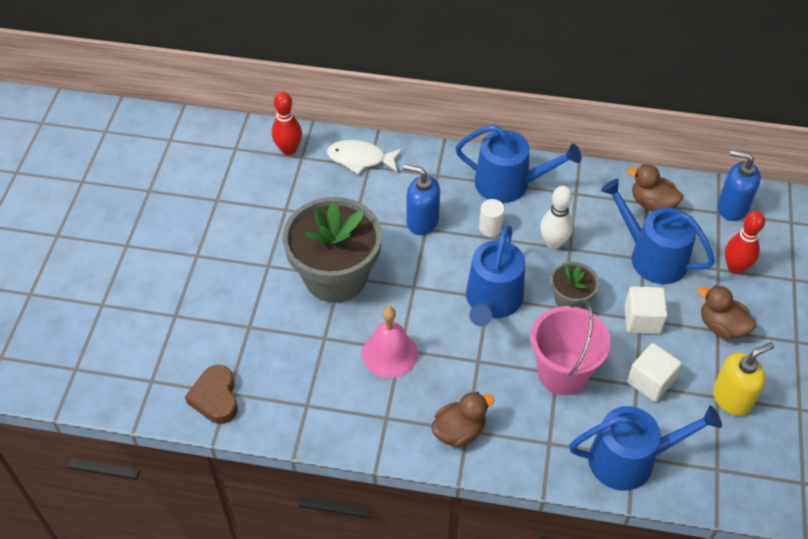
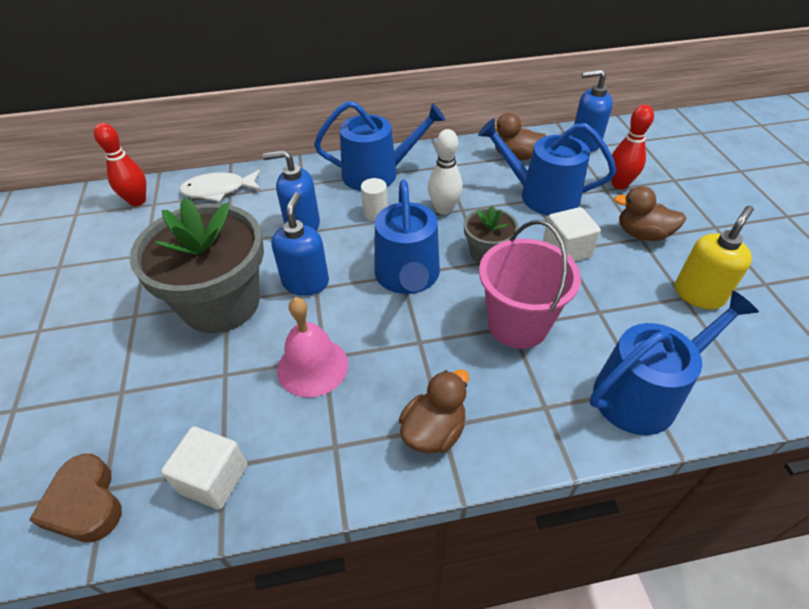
camera: 20 degrees left, 5 degrees down
(407, 279) = (306, 282): none -> blue soap dispenser
(650, 381) = (611, 304): white cube -> white cube (214, 479)

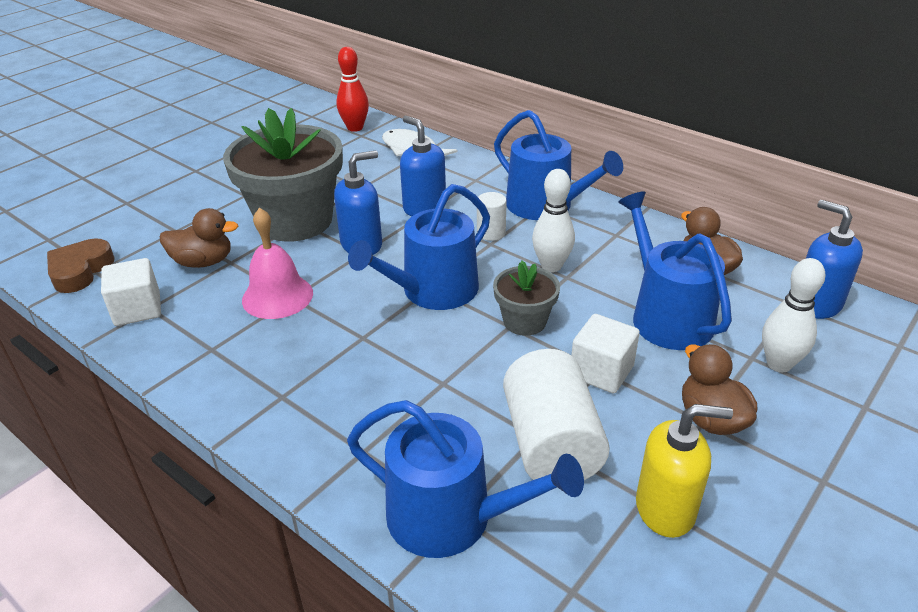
camera: 50 degrees right, 10 degrees down
(433, 431) = (272, 393): brown duck -> brown duck (203, 262)
(517, 324) = (450, 386): pink bucket -> none
(611, 308) = (551, 443): none -> white cylinder
(619, 184) = (779, 364): red bowling pin -> white bowling pin

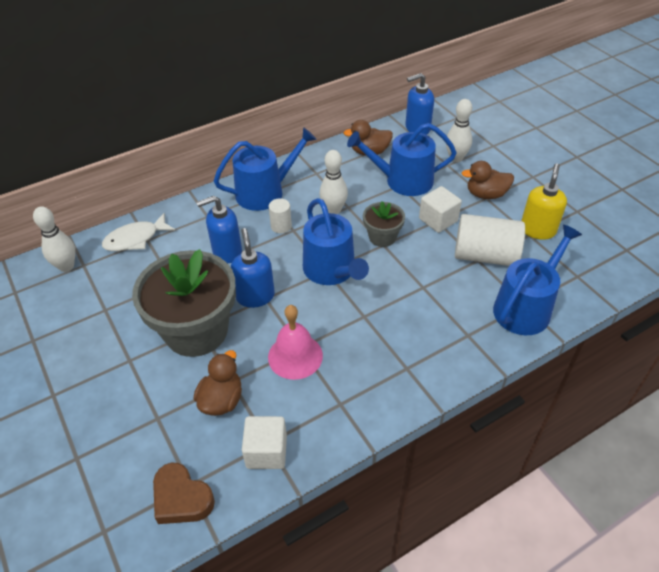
camera: 70 degrees left, 10 degrees up
(355, 128) = (66, 266): red bowling pin -> white bowling pin

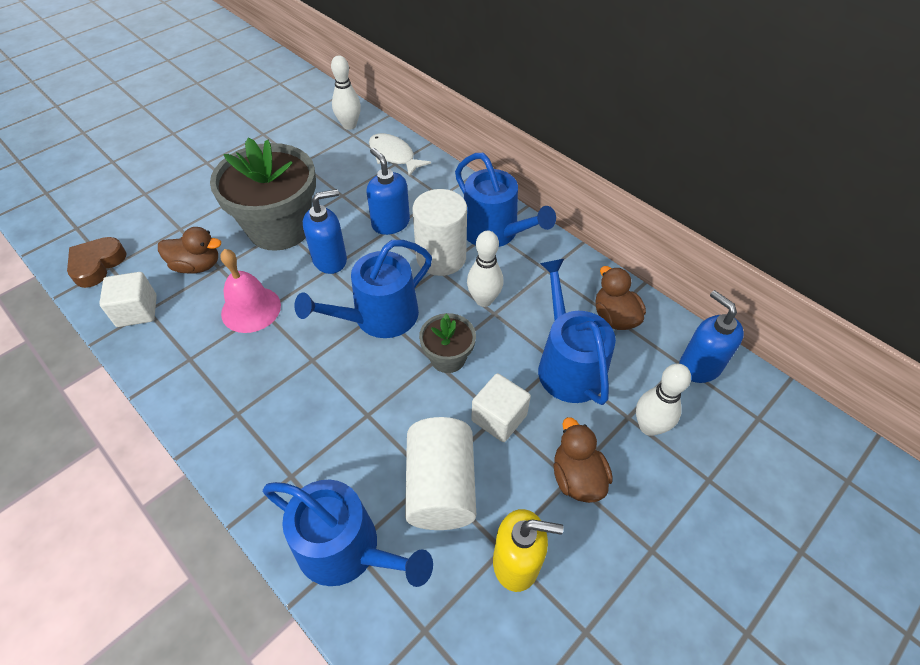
camera: 75 degrees right, 5 degrees up
(281, 226) = (441, 258): white cylinder -> white cylinder, size x2.02

